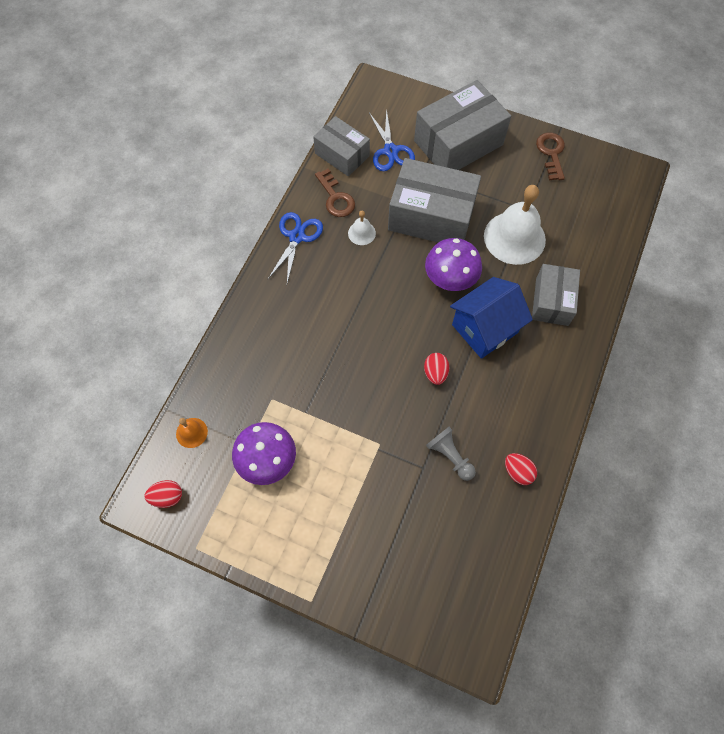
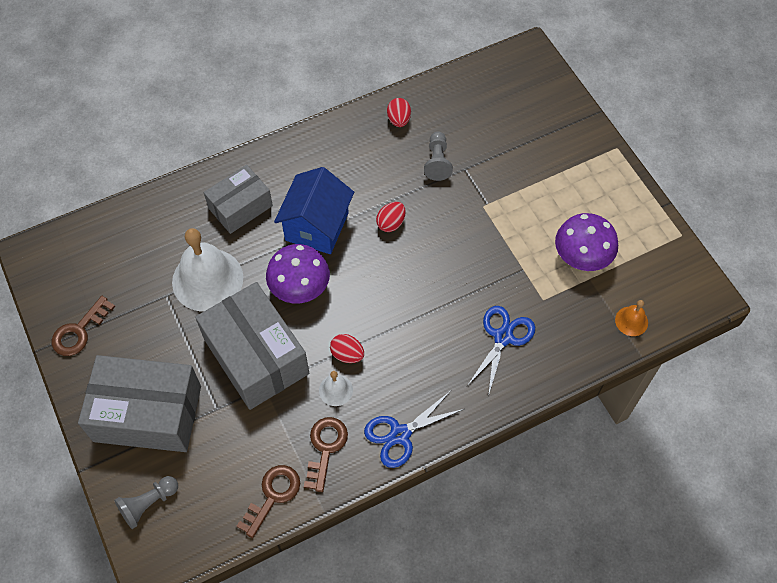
camera: 140 degrees left, 5 degrees down
(167, 497) = (683, 285): red egg -> red egg (347, 354)
(342, 154) = (272, 496): grey box -> brown key
(390, 151) = (221, 459): blue scissors -> blue scissors (503, 337)
(406, 106) = (148, 504): none -> grey pawn
(484, 328) = (317, 226): blue house -> blue house turned 75 degrees counterclockwise

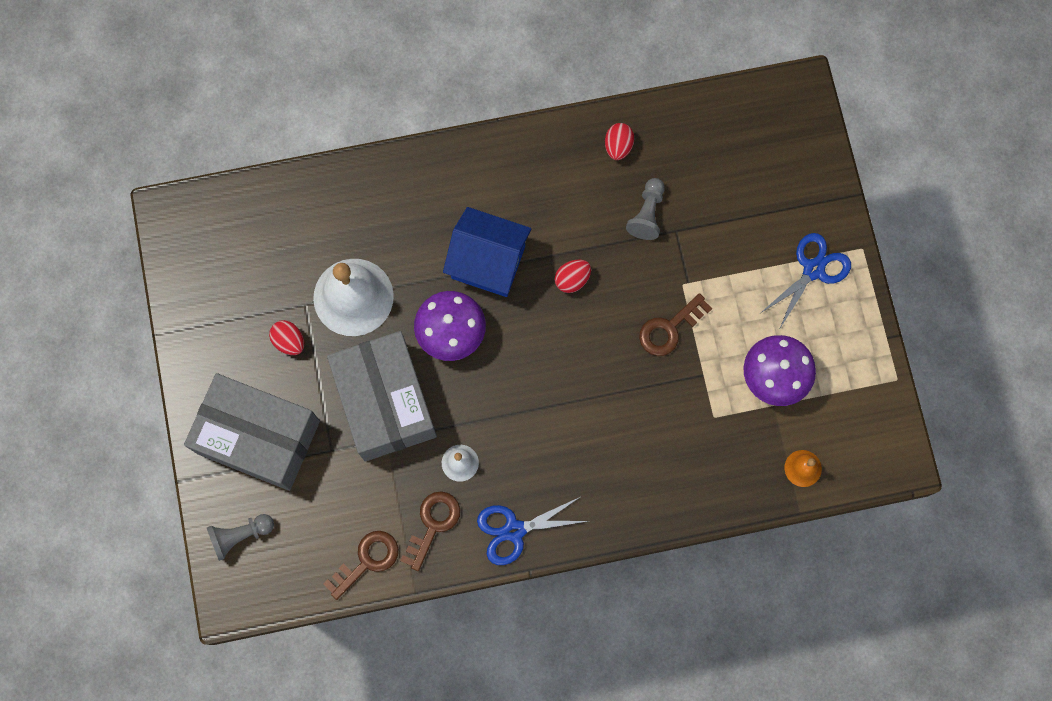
camera: 15 degrees right, 15 degrees up
(79, 331) = (205, 323): brown key -> brown key (669, 328)
(240, 207) = (409, 215): grey box -> none
(317, 226) = (488, 262): blue house -> blue house turned 75 degrees clockwise
(347, 354) = (482, 425): red egg -> red egg (289, 341)
(503, 337) = (656, 450): blue scissors -> blue scissors (813, 270)

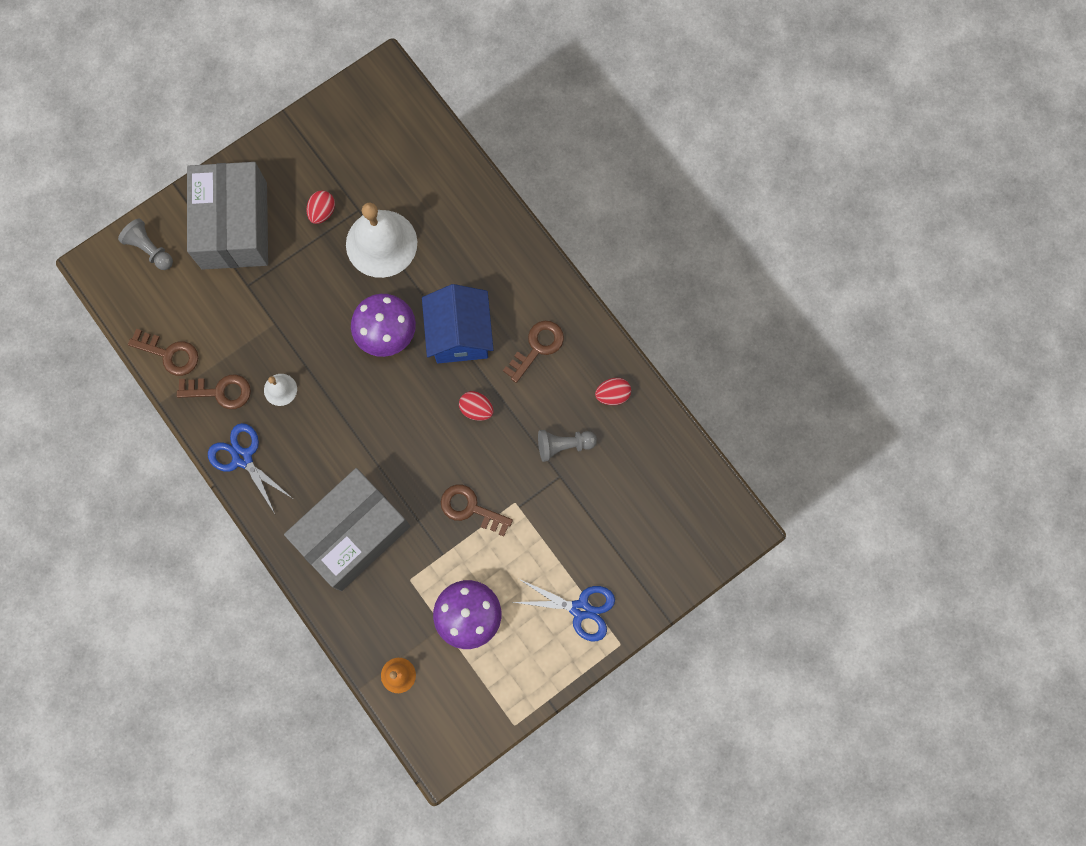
camera: 65 degrees right, 0 degrees up
(385, 402) = (305, 308): grey box -> grey box (353, 533)
(537, 194) = (537, 347): none -> brown key

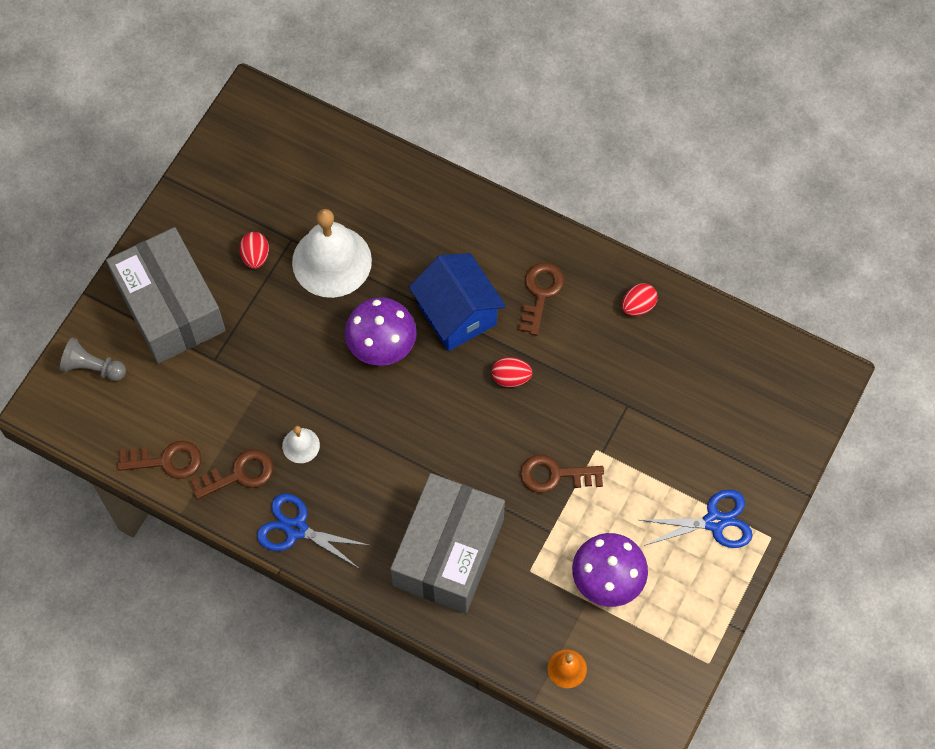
camera: 25 degrees left, 10 degrees down
(563, 445) = (615, 374): grey pawn -> none

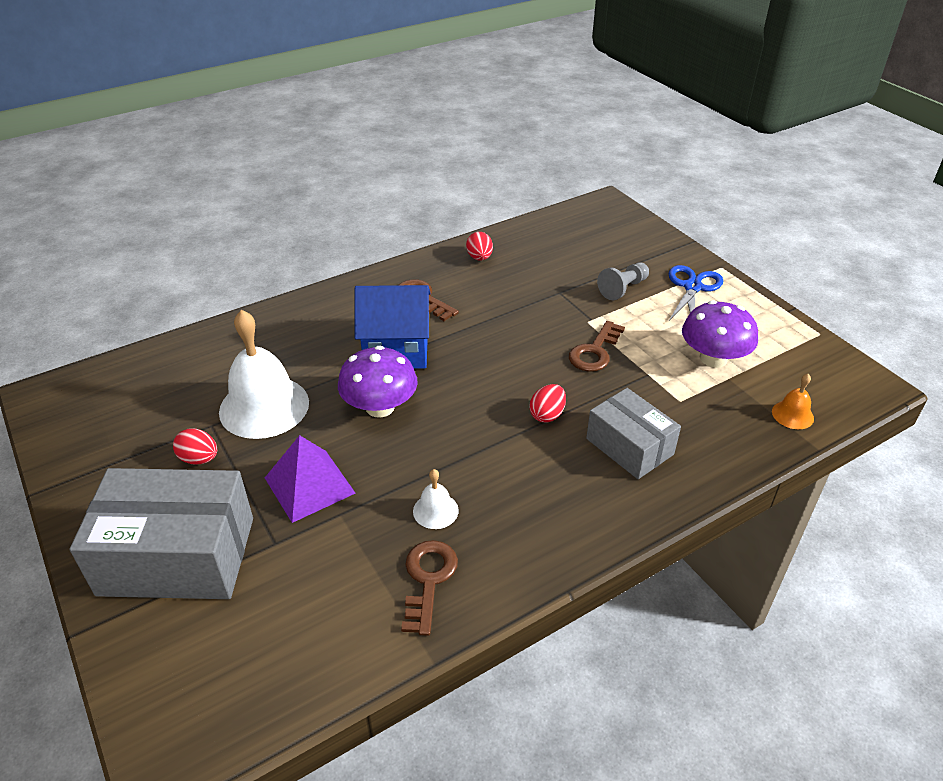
camera: 60 degrees left, 25 degrees down
(93, 367) = (170, 672): grey pawn -> grey pawn (623, 288)
(166, 461) = (356, 646): brown key -> none
(275, 347) = (309, 485): none -> purple pyramid
(296, 529) = (529, 556): blue scissors -> none
(448, 552) = (629, 446): grey box -> grey box, size x0.61
(511, 378) = (484, 342): red egg -> red egg (547, 415)

